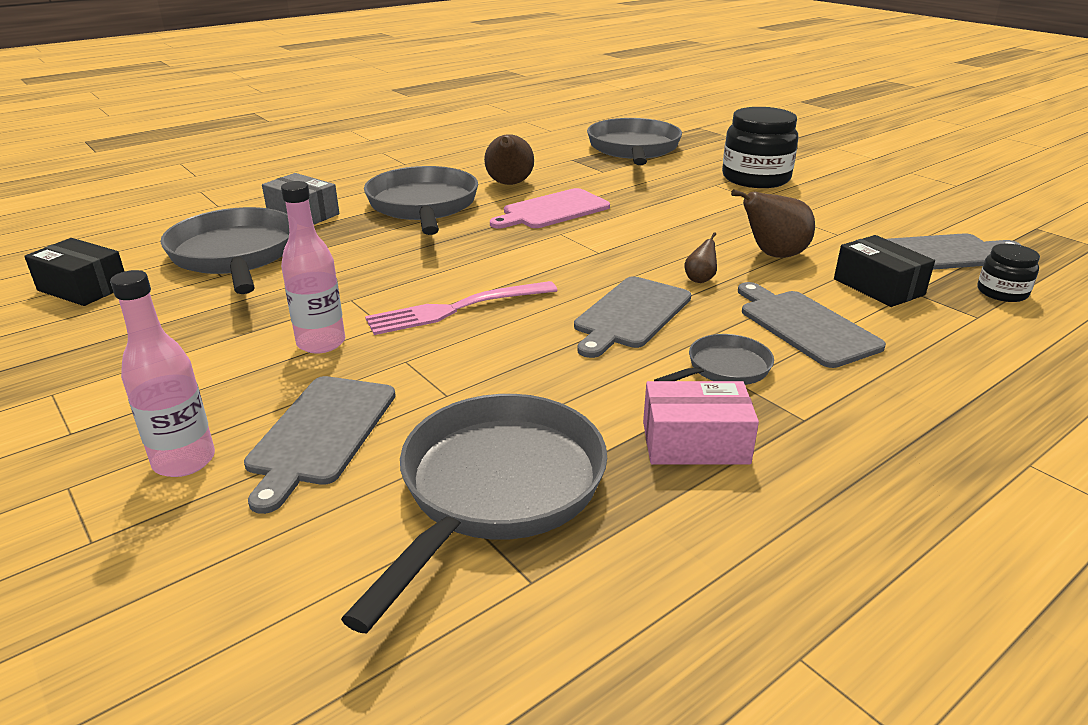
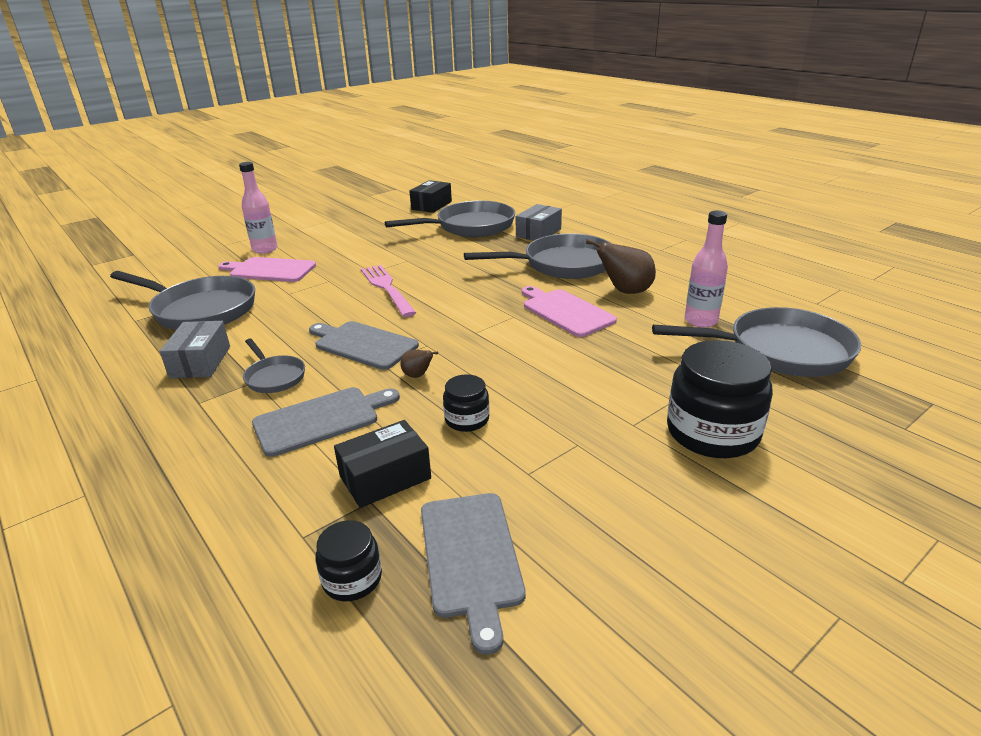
camera: 90 degrees right, 0 degrees up
(320, 433) = (270, 270): grey cutting board -> pink cutting board
(321, 343) = (356, 260): pink bottle -> pink bottle (701, 321)
(695, 442) = (200, 362): pink box -> grey box
(773, 255) = (467, 419): brown pear -> black jar

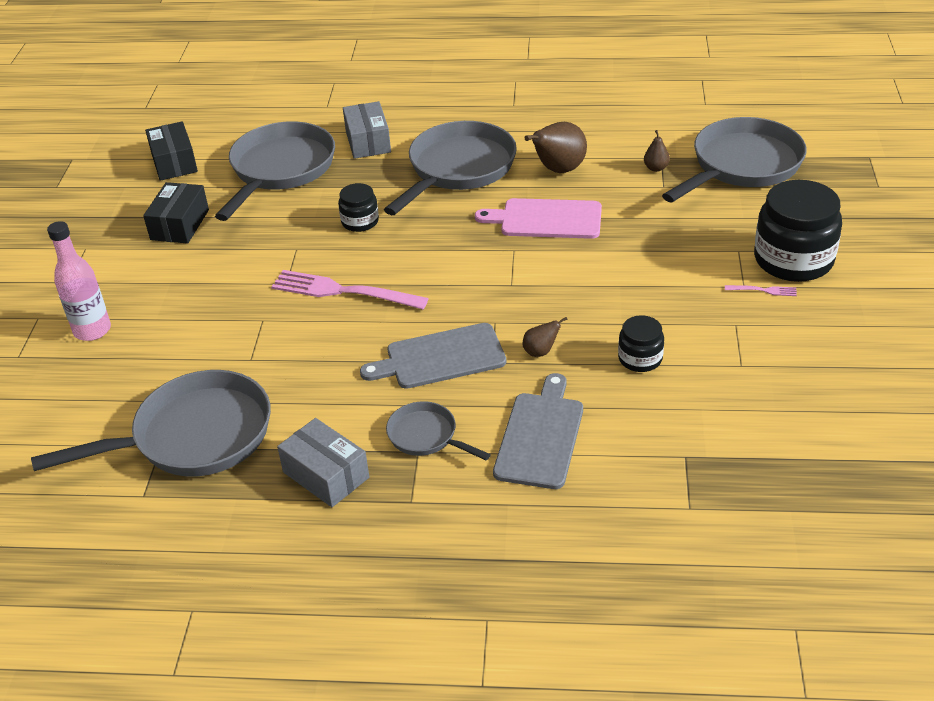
camera: 45 degrees left, 10 degrees up
(270, 270) = (163, 349): pink cutting board -> none
(274, 377) = (426, 436): grey pan -> grey pan turned 150 degrees counterclockwise
(352, 579) = (761, 501): black jar -> black jar (360, 221)
(385, 477) = (665, 436): black box -> black box (180, 225)
(470, 557) = (797, 437): grey cutting board -> none
(644, 437) = (763, 290): none -> pink fork
(701, 321) = (656, 168): pink bottle -> brown pear

